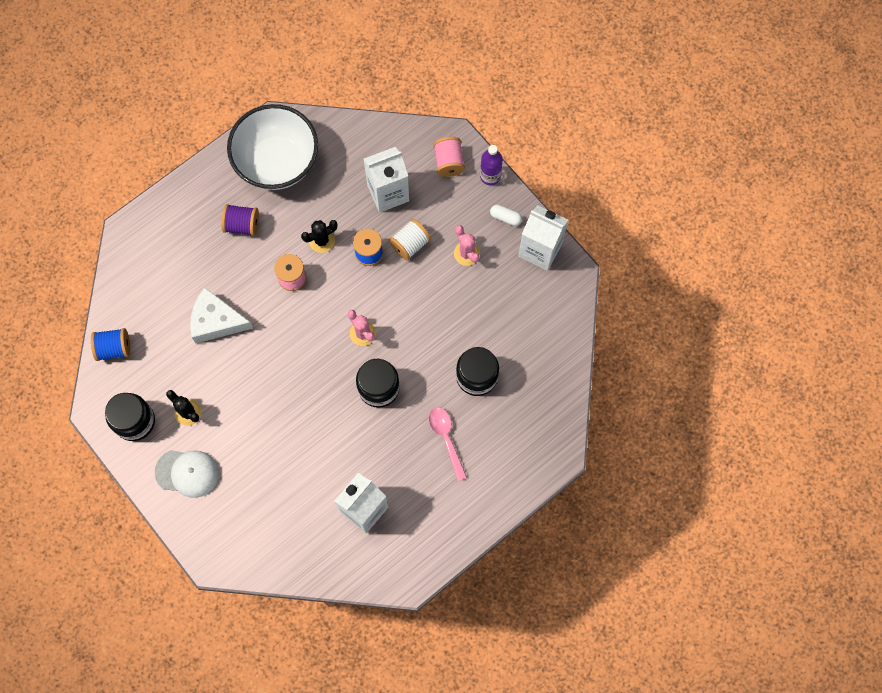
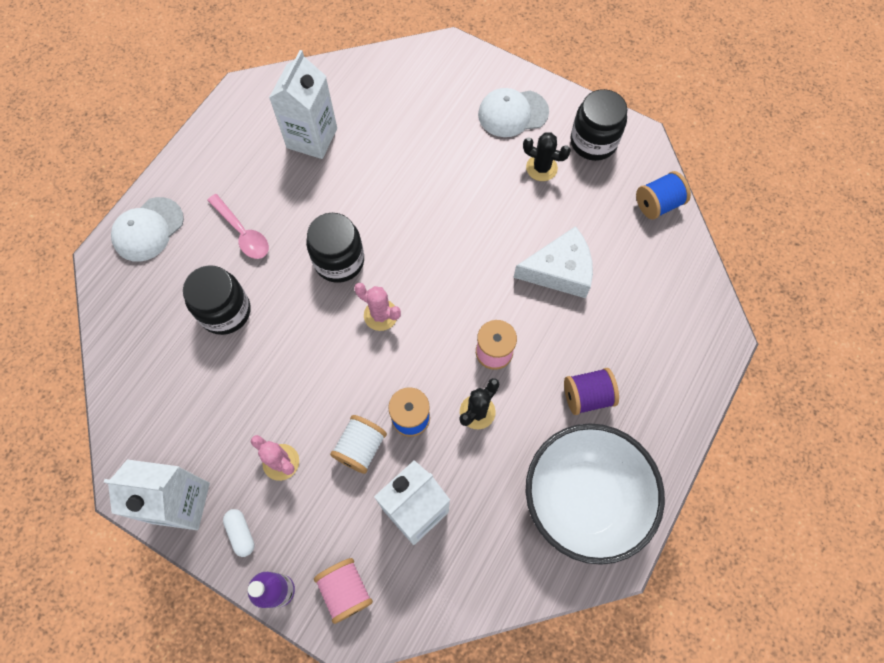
camera: 160 degrees right, 5 degrees down
(505, 217) = (241, 533): white capsule -> white capsule turned 60 degrees clockwise
(520, 468) = (148, 229): none -> white cap

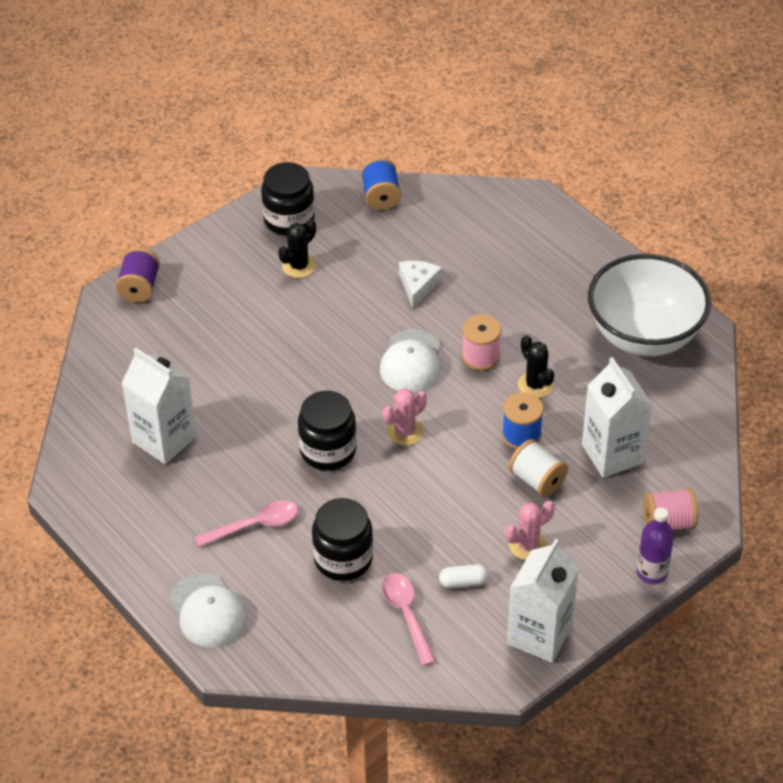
camera: 70 degrees left, 20 degrees down
(177, 381) = (407, 615): none -> pink spoon
(241, 533) = (587, 591): white capsule -> white capsule (463, 582)
(512, 113) = (222, 269): white cap -> white cap (411, 362)
(559, 270) = (418, 286): white cheese -> white cheese, size x0.64
(587, 396) = (551, 304): purple spool -> purple spool (139, 287)

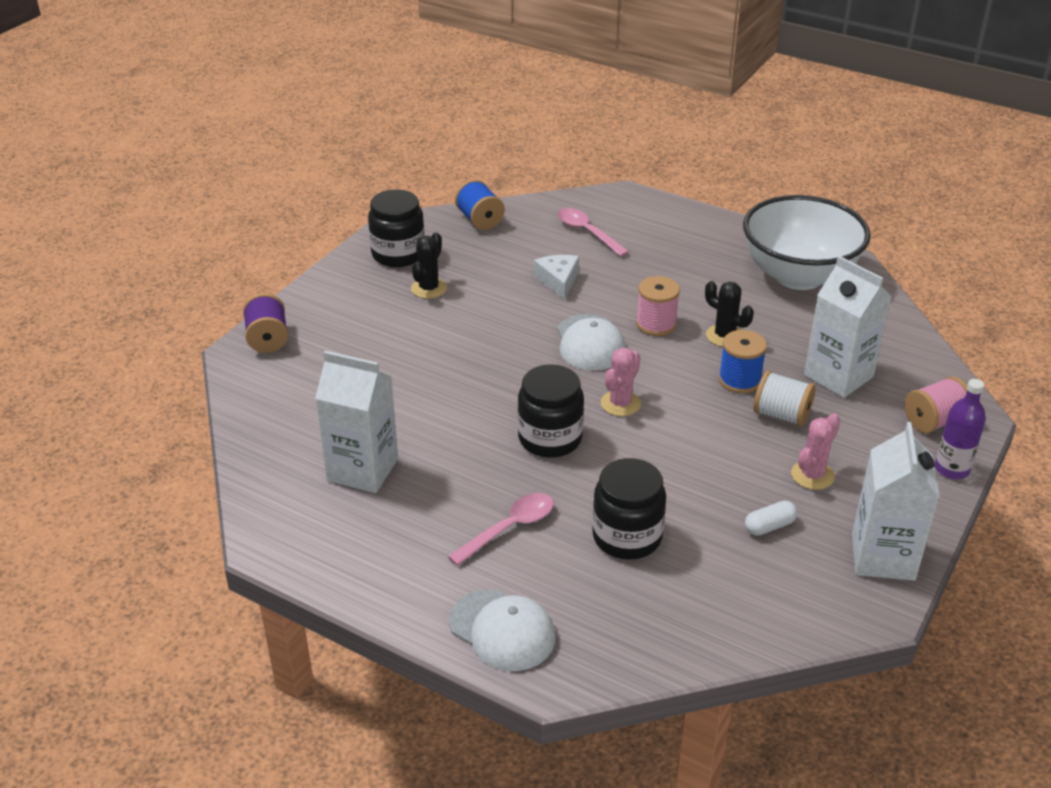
camera: 20 degrees left, 10 degrees down
(407, 615) = (730, 575): pink spoon -> pink spoon (587, 232)

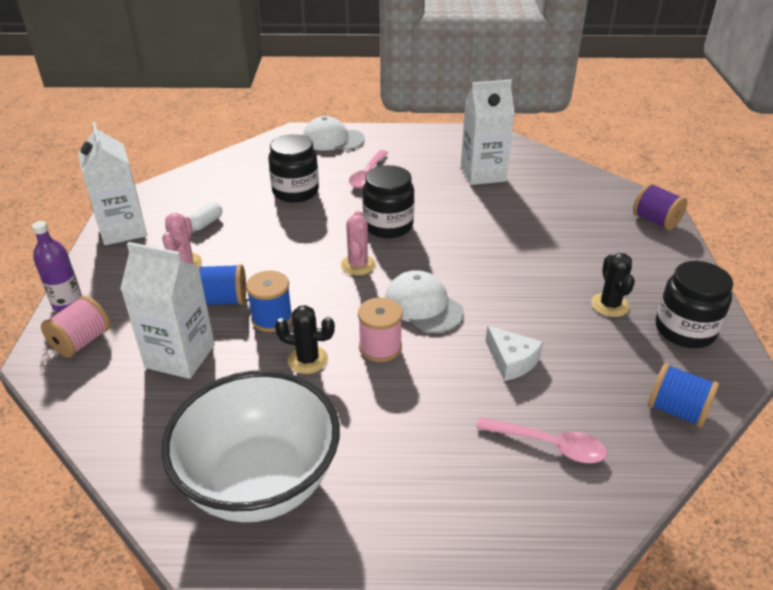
camera: 150 degrees right, 0 degrees up
(781, 415) = (223, 300): white spool -> blue spool

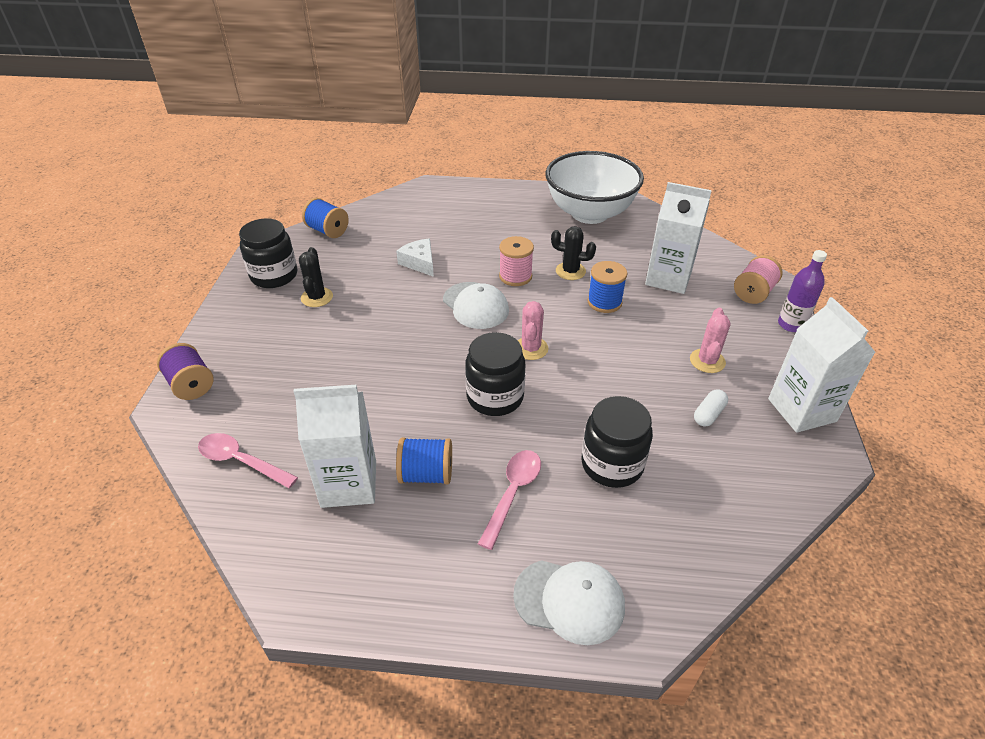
camera: 175 degrees left, 5 degrees up
(223, 300) = (652, 320): blue spool -> blue spool (426, 474)
(548, 445) = (419, 220): pink spoon -> pink spoon (241, 461)

